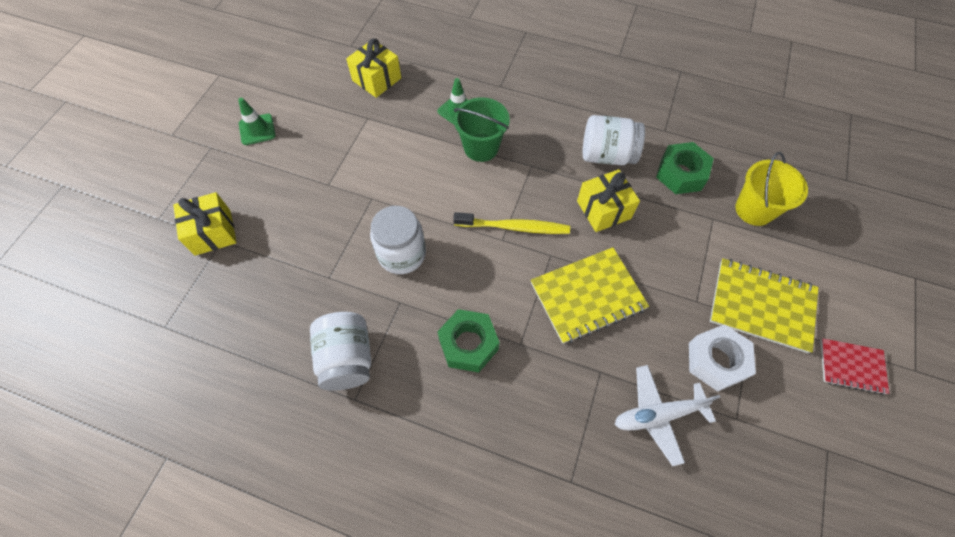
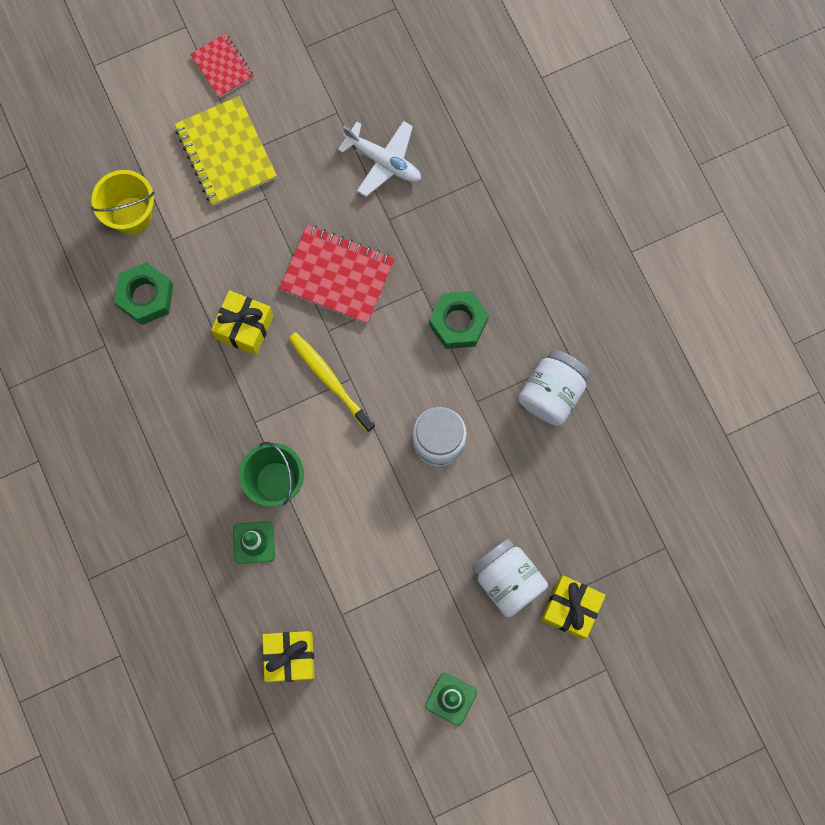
camera: 135 degrees left, 15 degrees up
(587, 296) = (337, 275): yellow notebook -> red notebook
(607, 155) = (182, 371): white jar -> white jar (507, 580)
(716, 361) = (304, 153): white nut -> none

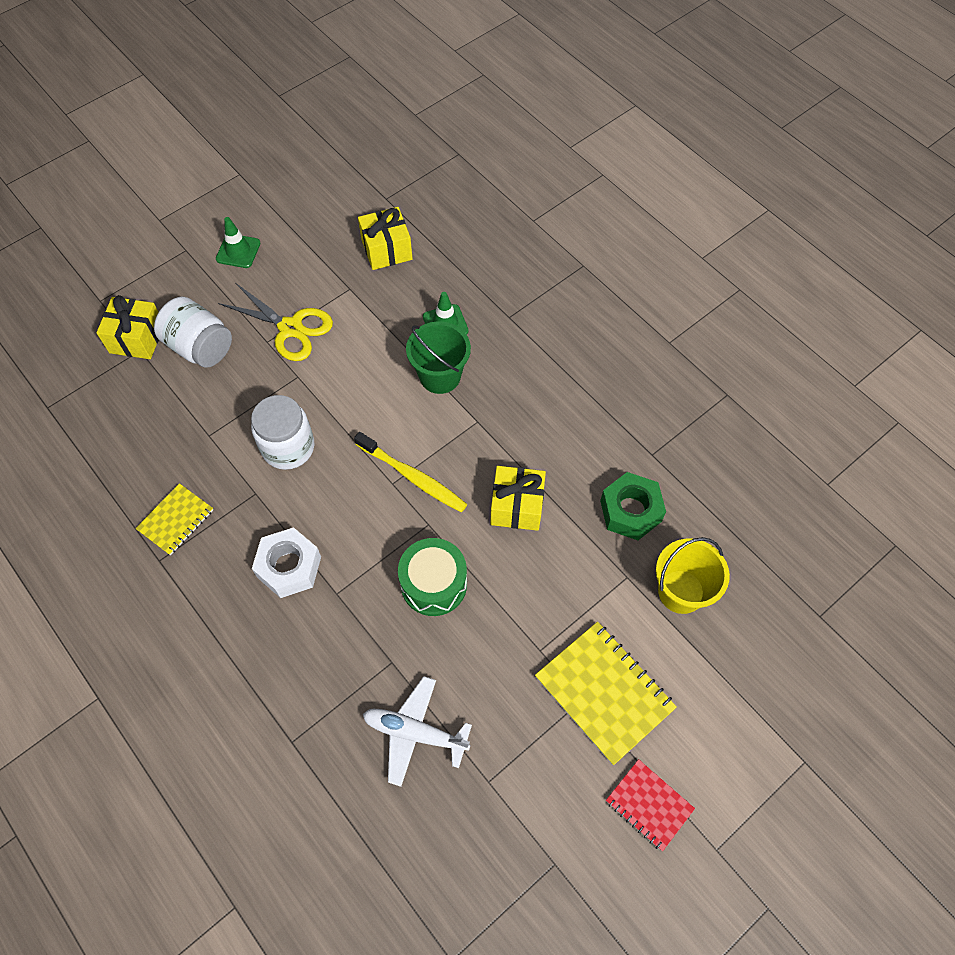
camera: 165 degrees right, 15 degrees down
(337, 275) = (434, 584): red notebook -> green drum
(412, 579) = (290, 328): none -> yellow scissors
(458, 323) = (289, 567): green nut -> white nut
(552, 393) = (176, 520): white jar -> yellow notebook

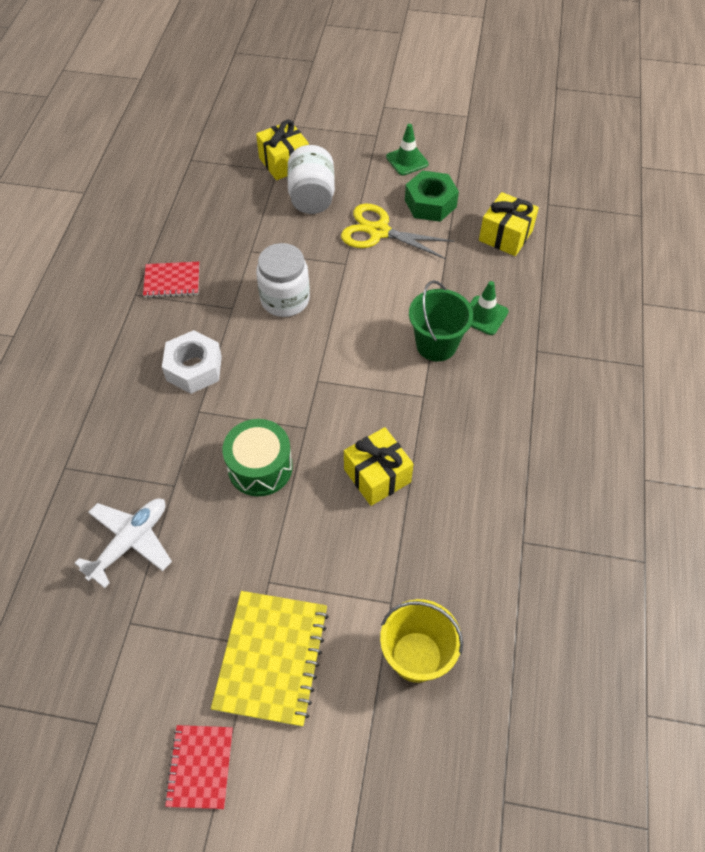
camera: 50 degrees right, 5 degrees down
(176, 520) = (172, 281): yellow notebook -> red notebook
(290, 328) = (379, 231): yellow scissors -> yellow scissors turned 120 degrees clockwise
(412, 476) = (335, 389): yellow toothbrush -> none
(415, 733) = (130, 542): white plane -> white plane turned 60 degrees clockwise
(630, 511) = (453, 562): green nut -> green nut (430, 203)

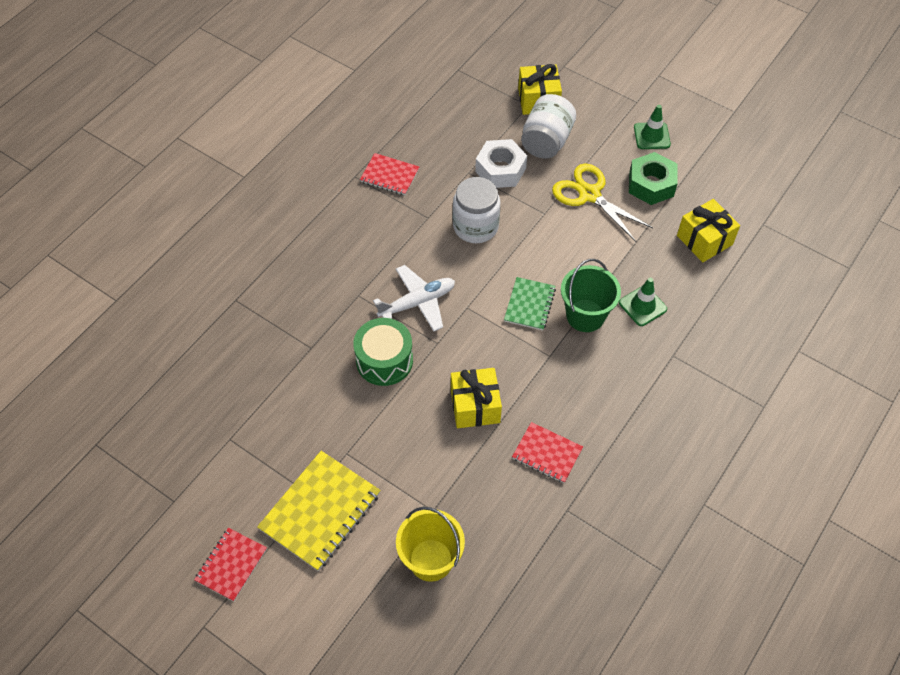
camera: 25 degrees right, 0 degrees up
(130, 542) = (258, 378): white plane -> white plane (417, 303)
(194, 368) = (372, 258): white nut -> white nut (500, 170)
(377, 355) = (529, 305): none -> green notebook
(473, 493) = (547, 453): none -> red notebook

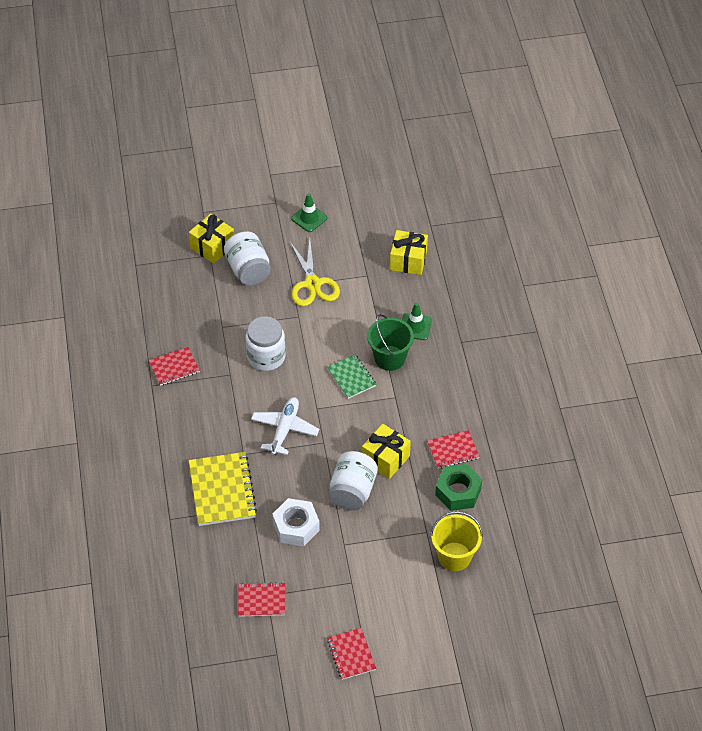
camera: 45 degrees left, 5 degrees down
(219, 439) = (261, 600): none -> red notebook
(320, 511) = (366, 585): yellow notebook -> yellow notebook (222, 490)
(384, 360) = (304, 477): green drum -> none
(410, 410) = (352, 491): none -> white jar
(500, 170) = (240, 310): white nut -> white nut (296, 527)
(589, 194) = (312, 284): yellow scissors -> yellow scissors turned 105 degrees counterclockwise
(651, 184) = (342, 250): green nut -> green nut (458, 492)

